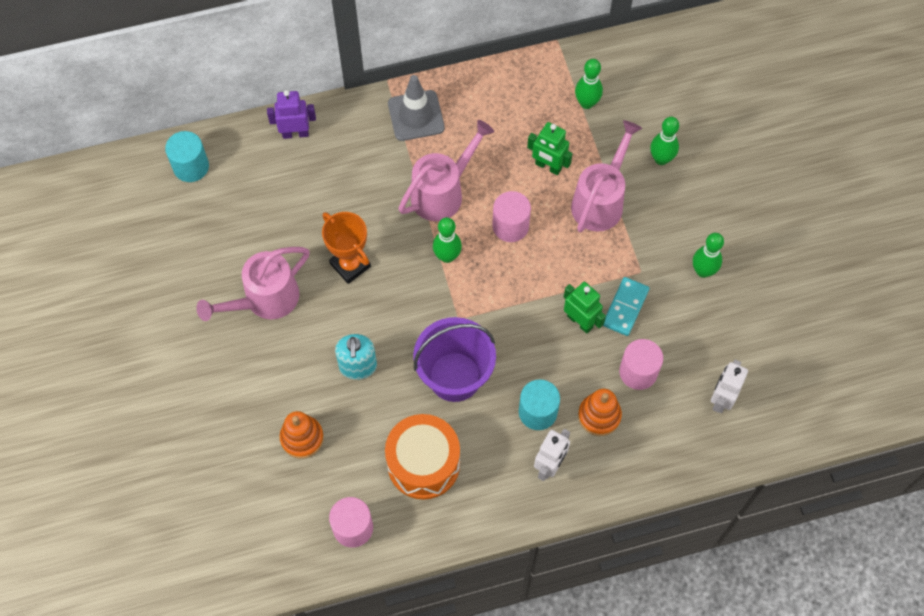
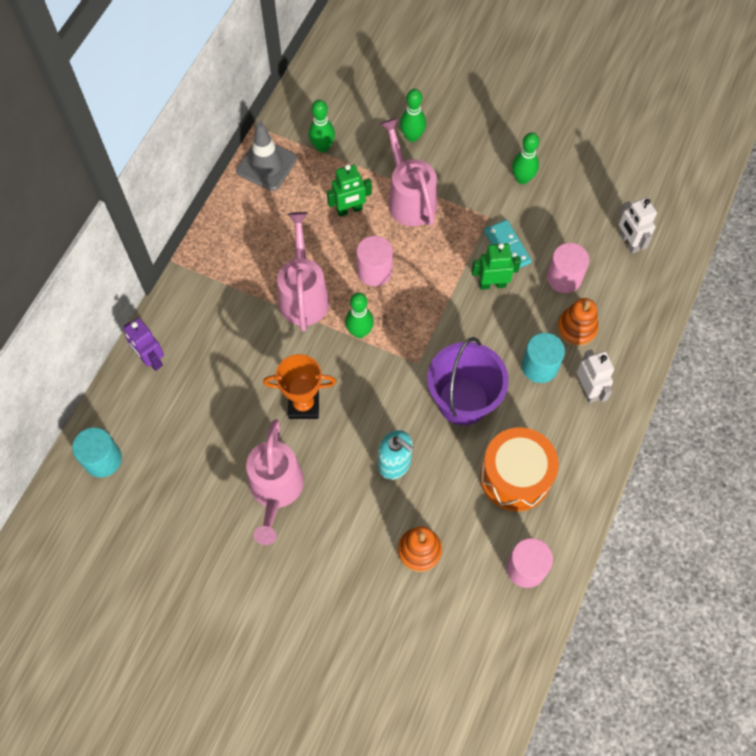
camera: 50 degrees left, 0 degrees up
(295, 133) = (151, 359): purple robot -> purple robot turned 75 degrees counterclockwise
(416, 116) = (221, 264): grey traffic cone -> grey traffic cone (266, 165)

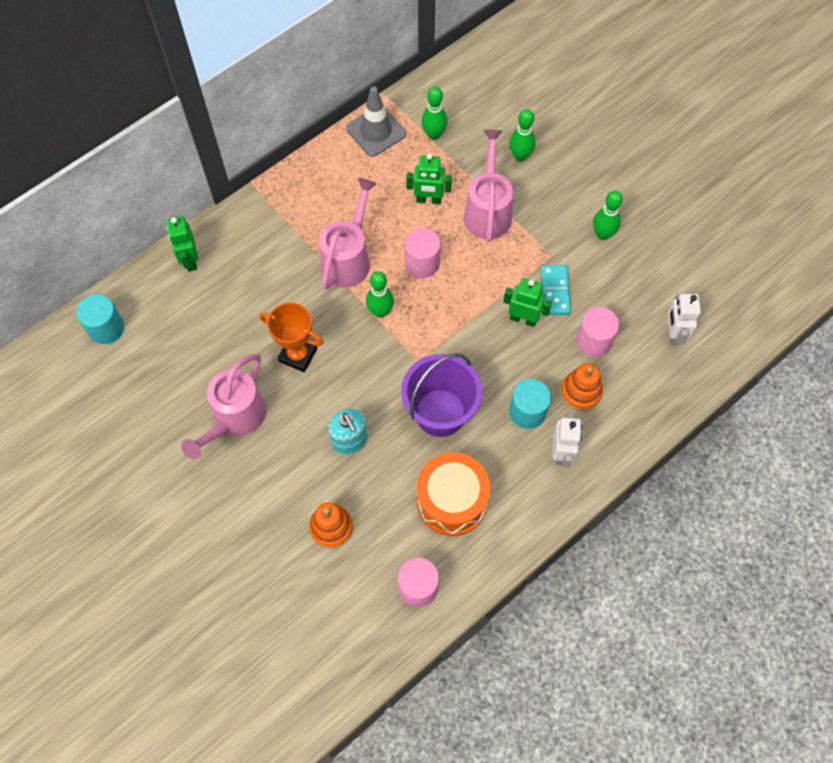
camera: 25 degrees right, 0 degrees up
(151, 359) = (190, 260): purple robot -> green robot

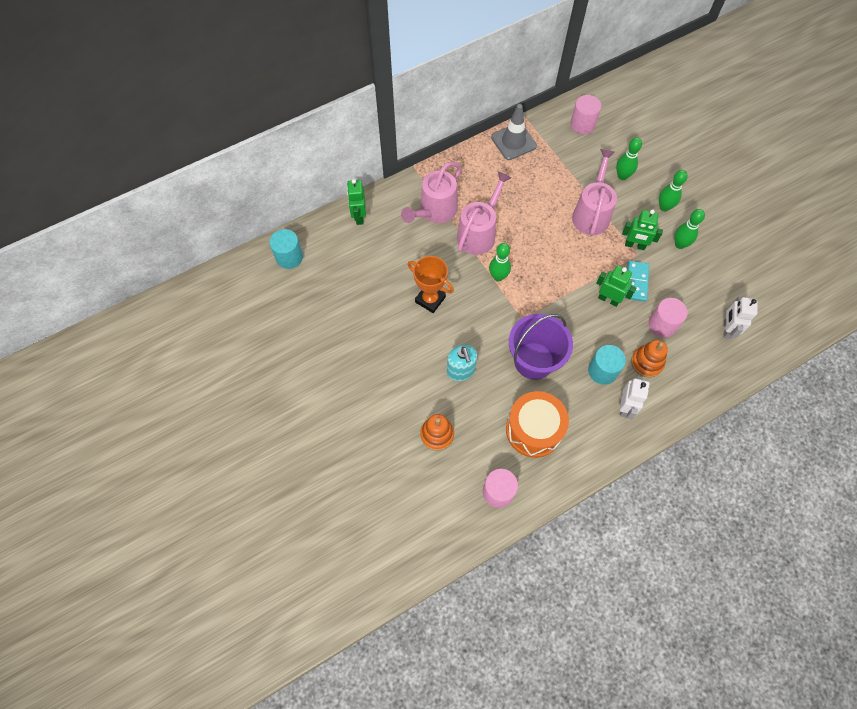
camera: 10 degrees right, 0 degrees up
(235, 419) = (375, 340): pink watering can -> pink watering can (434, 212)
(422, 263) = (535, 245): pink cylinder -> pink cylinder (582, 124)
(428, 200) = (547, 198): green robot -> green robot (634, 245)
(434, 134) = (557, 150): green bowling pin -> green bowling pin (664, 207)

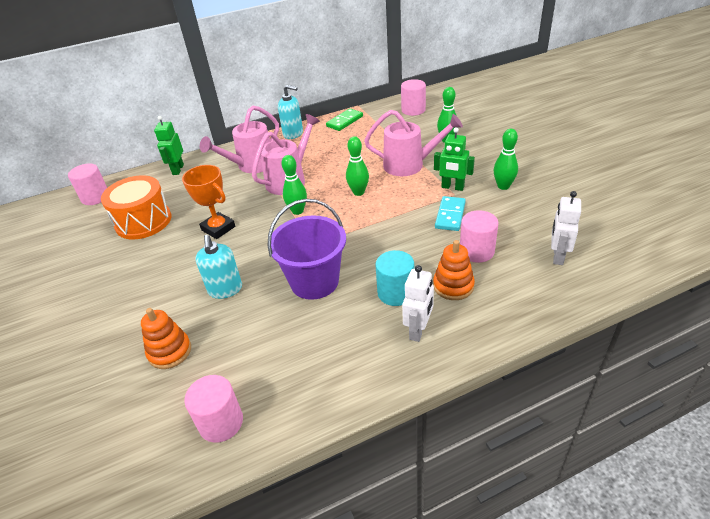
camera: 10 degrees right, 25 degrees down
(289, 257) = (95, 197): turquoise cylinder -> pink cylinder
(464, 161) = (293, 134): none -> turquoise soap dispenser
(513, 141) = (344, 121): grey traffic cone -> green domino
(533, 430) = (292, 351): orange drum -> orange drum (143, 221)
(591, 213) = (410, 165): pink watering can -> pink watering can turned 75 degrees clockwise
(608, 299) = (415, 229): green robot -> none
(664, 207) = (488, 160): green bowling pin -> green bowling pin (358, 192)

